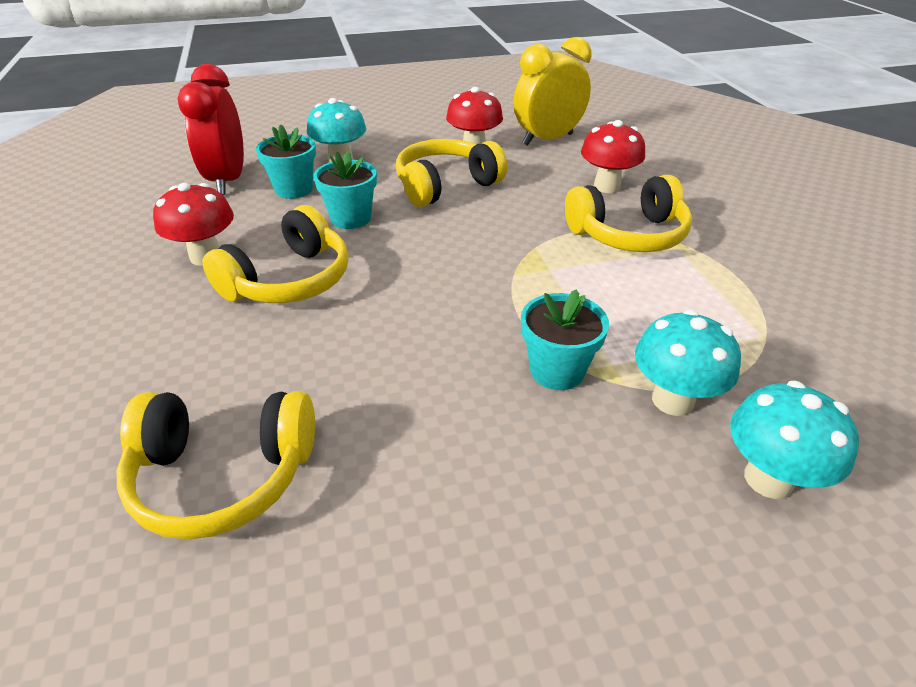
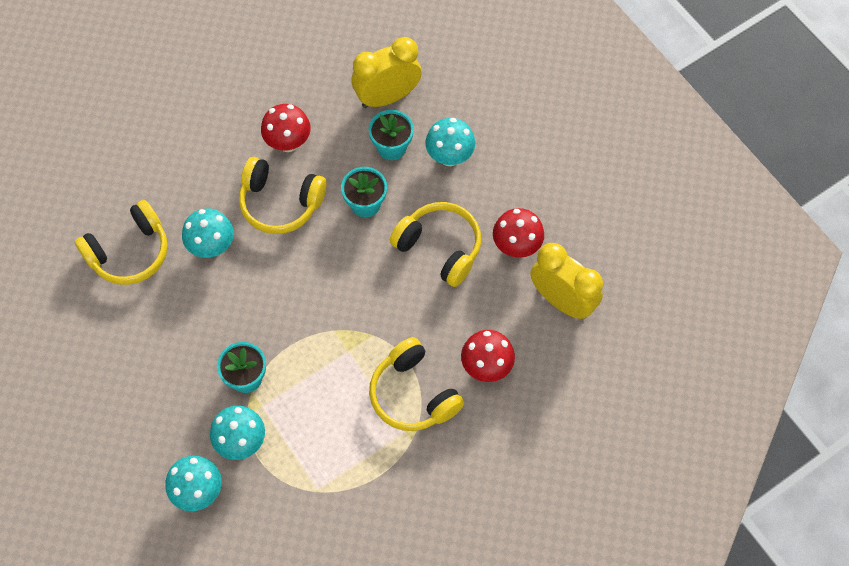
camera: 70 degrees right, 25 degrees up
(223, 475) = (129, 252): yellow headphones -> yellow headphones turned 105 degrees counterclockwise
(228, 181) = (387, 97): red clock -> yellow clock
(301, 361) = (212, 246): none -> turquoise mushroom

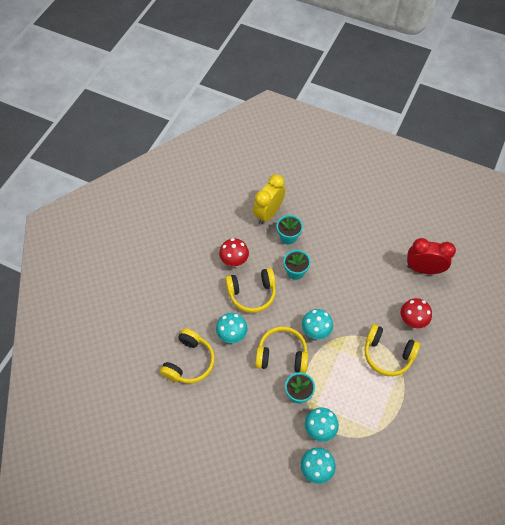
camera: 30 degrees left, 5 degrees down
(439, 248) = (347, 274): yellow headphones -> yellow headphones (282, 355)
(449, 157) = (320, 227): turquoise mushroom -> turquoise mushroom (315, 331)
(516, 246) = (383, 254): red mushroom -> none
(562, 300) = (423, 269): yellow clock -> red clock

